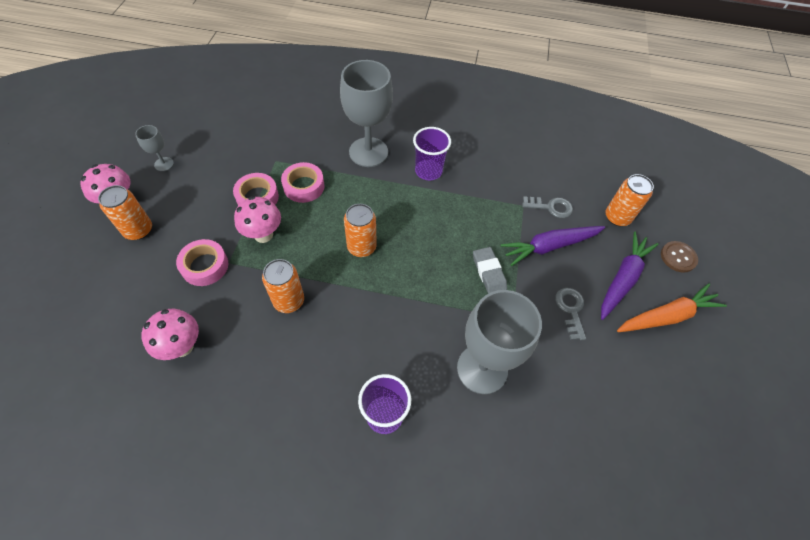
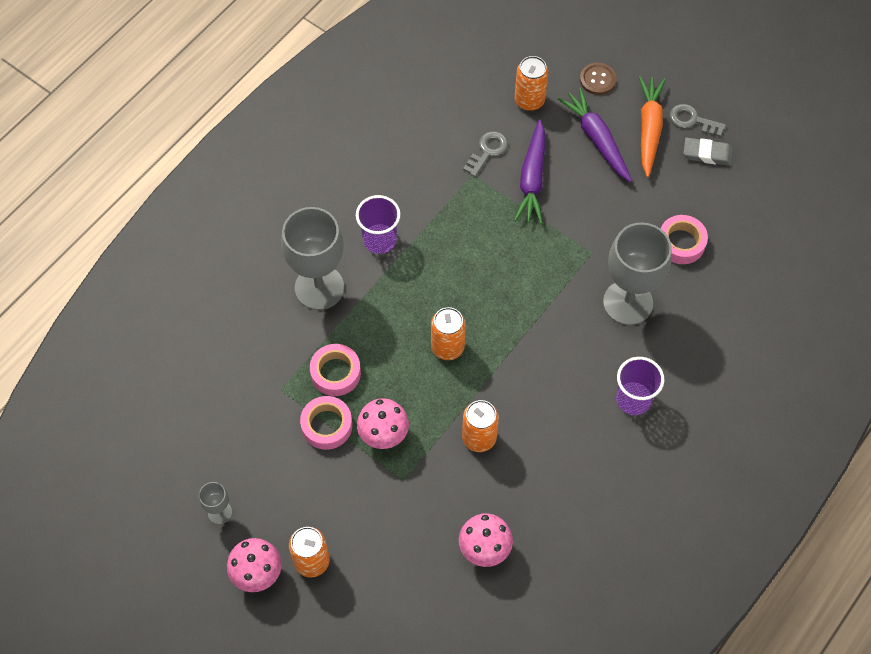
camera: 60 degrees left, 5 degrees up
(205, 266) = (396, 505): pink tape -> pink tape (681, 243)
(489, 272) = (534, 247): grey eraser -> grey eraser (707, 154)
(570, 310) = (606, 201): grey key -> grey key (692, 120)

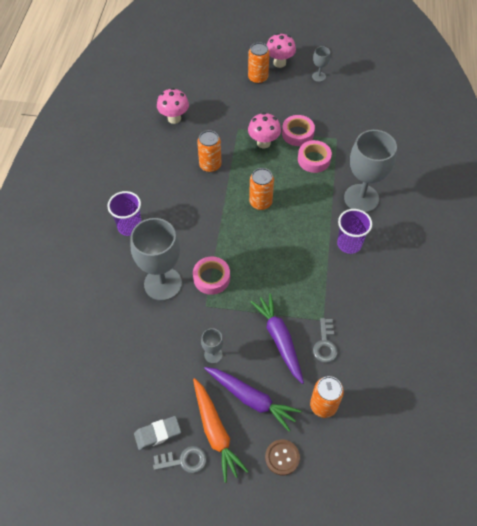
camera: 150 degrees right, 5 degrees down
(612, 198) = (213, 354): none -> grey goblet
(681, 243) = (145, 345): pink tape -> pink tape (211, 278)

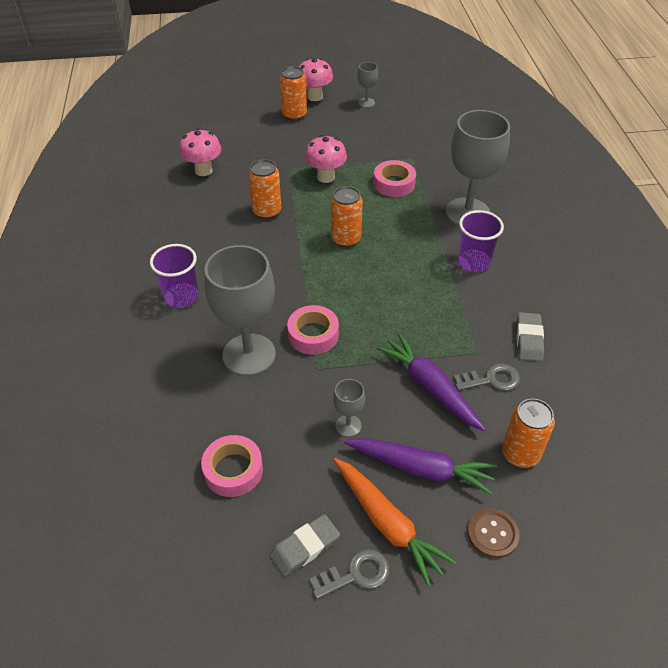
camera: 15 degrees left, 10 degrees down
(297, 134) = (364, 161): pink tape -> pink tape (233, 470)
(325, 344) = (491, 379): grey key -> grey key turned 90 degrees counterclockwise
(365, 318) = (529, 339): none -> grey eraser

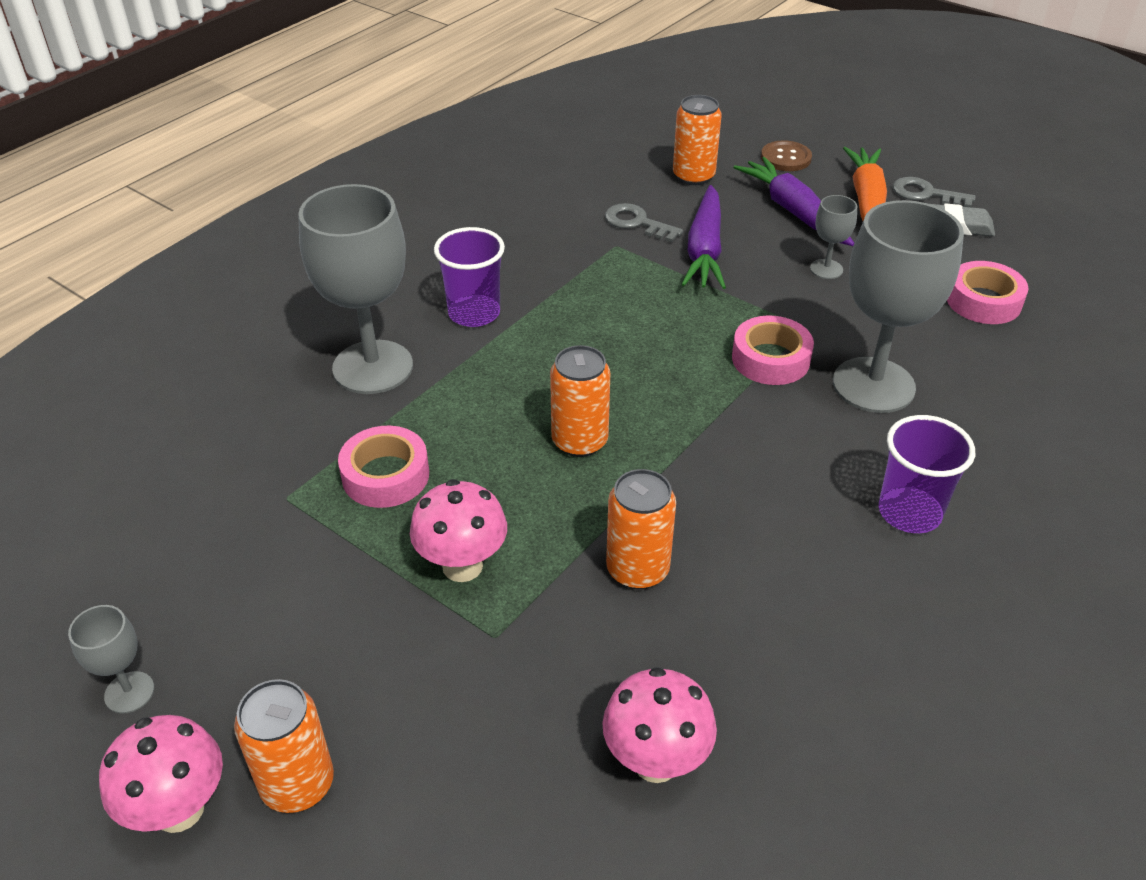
camera: 135 degrees left, 5 degrees down
(529, 339) = (549, 226): grey eraser -> none

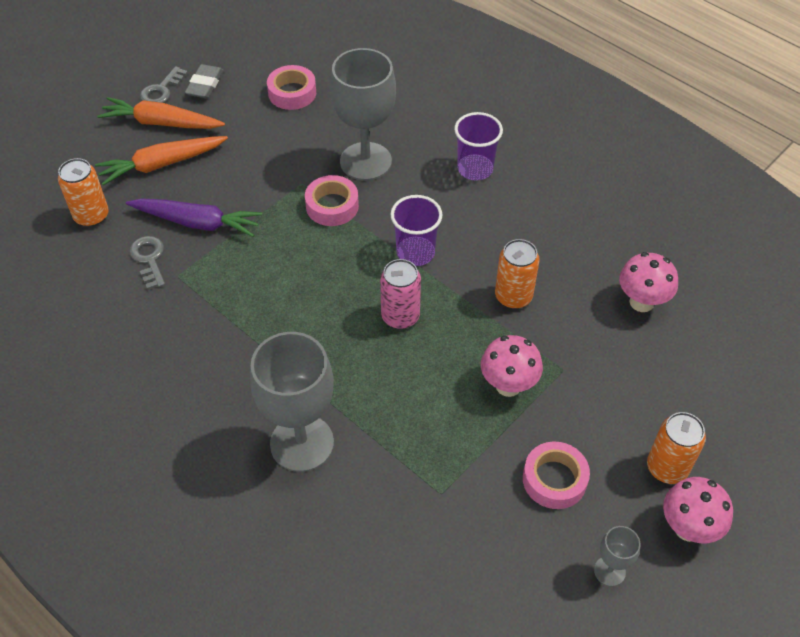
camera: 85 degrees left, 10 degrees up
(385, 475) = (423, 430): pink tape -> pink tape (554, 479)
(474, 313) = (246, 374): purple cup -> purple cup (415, 253)
(579, 441) = (400, 316): orange can -> pink can
(637, 223) = (149, 259): grey key -> grey key turned 120 degrees clockwise
(786, 158) = (84, 156): brown button -> none
(793, 211) = (161, 164): purple carrot -> orange carrot
(826, 269) = (239, 160): grey goblet -> none

